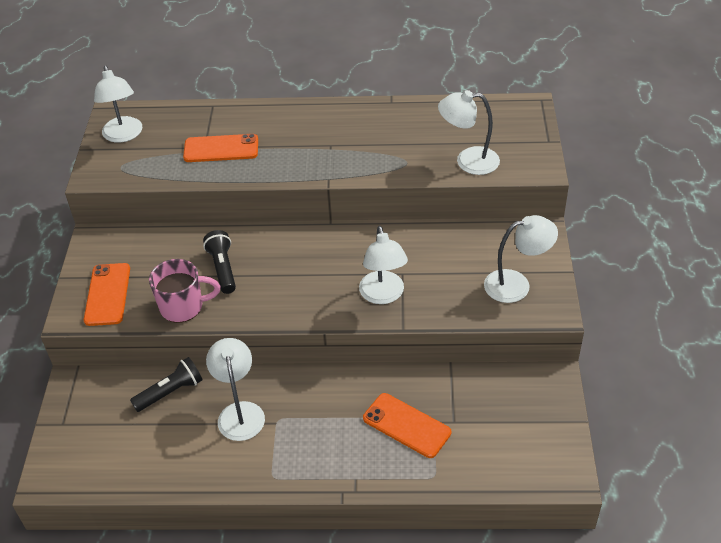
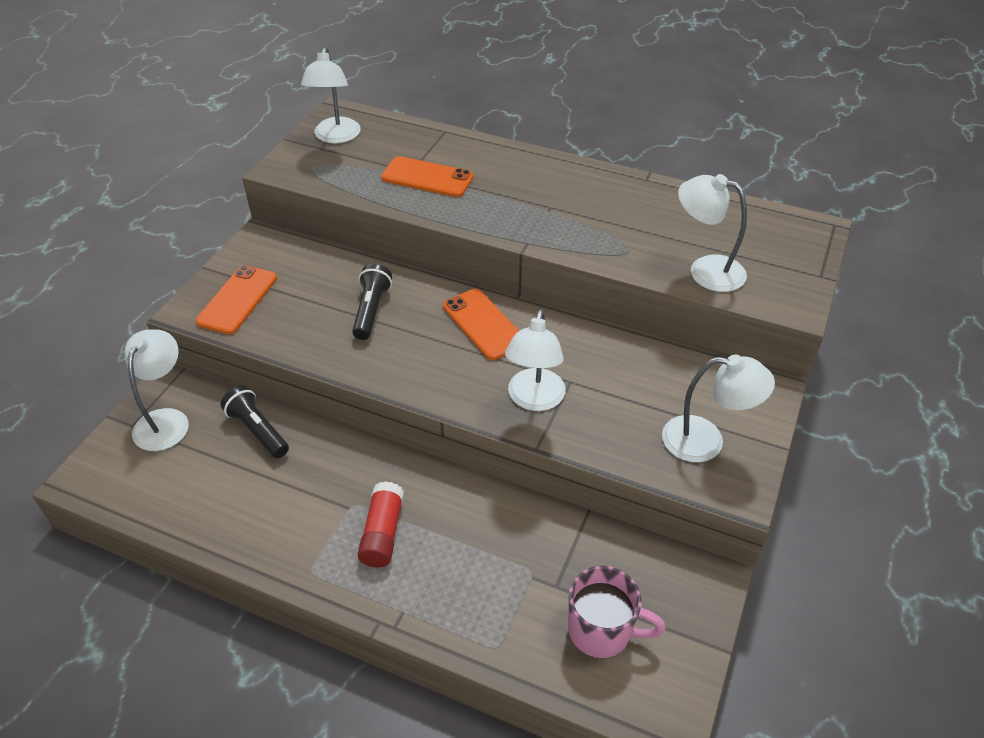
camera: 20 degrees right, 0 degrees up
(170, 392) = (258, 430): black flashlight -> black flashlight turned 120 degrees counterclockwise
(183, 307) = (305, 339): pink mug -> pink mug (601, 631)
(240, 412) = (317, 480): white lamp -> white lamp (166, 420)
(311, 431) = (382, 533): none -> red glue stick
(406, 425) = (496, 569): orange phone -> orange phone (483, 324)

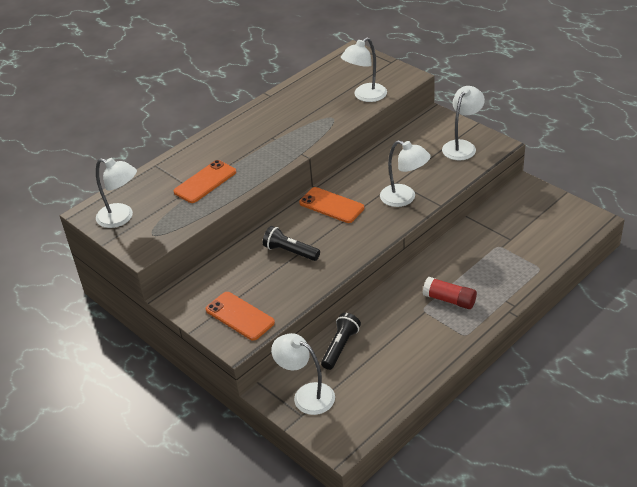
camera: 65 degrees left, 5 degrees down
(258, 430) = (340, 347): black flashlight -> black flashlight turned 135 degrees clockwise
(483, 324) = (331, 205): orange phone -> orange phone turned 45 degrees clockwise
(601, 631) = (542, 229): pink mug -> none

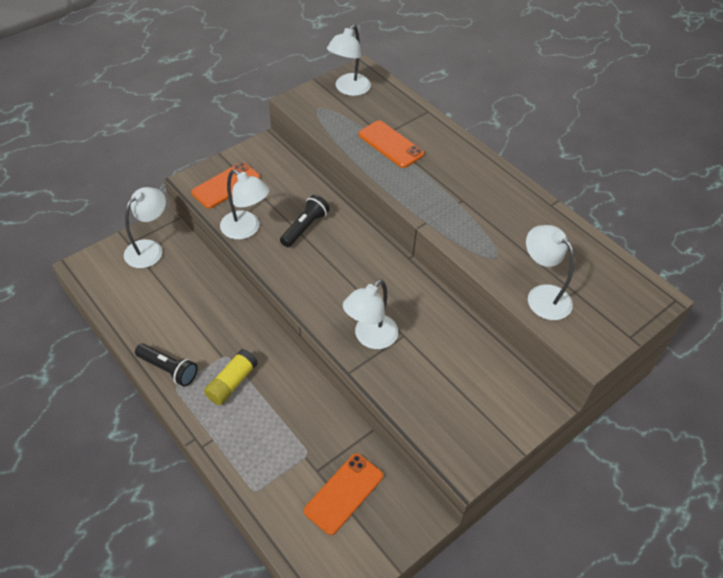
camera: 90 degrees right, 10 degrees up
(331, 205) = (372, 268): orange phone -> orange phone (344, 493)
(340, 347) = (198, 279): black flashlight -> black flashlight (168, 369)
(449, 300) = (232, 383): red glue stick -> yellow glue stick
(462, 146) = (468, 421): white lamp -> white lamp (246, 229)

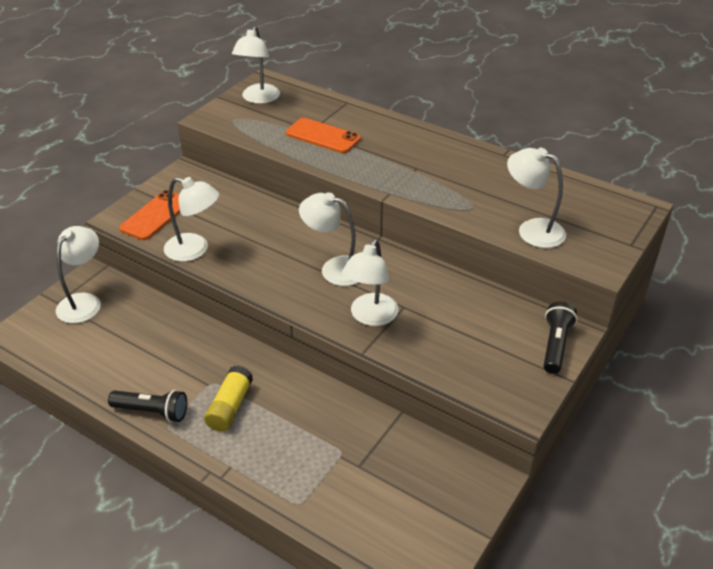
camera: 15 degrees left, 10 degrees down
(305, 227) = (258, 235): black flashlight -> black flashlight (555, 345)
(344, 493) = (397, 479): orange phone -> none
(358, 280) = (334, 268): none -> white lamp

